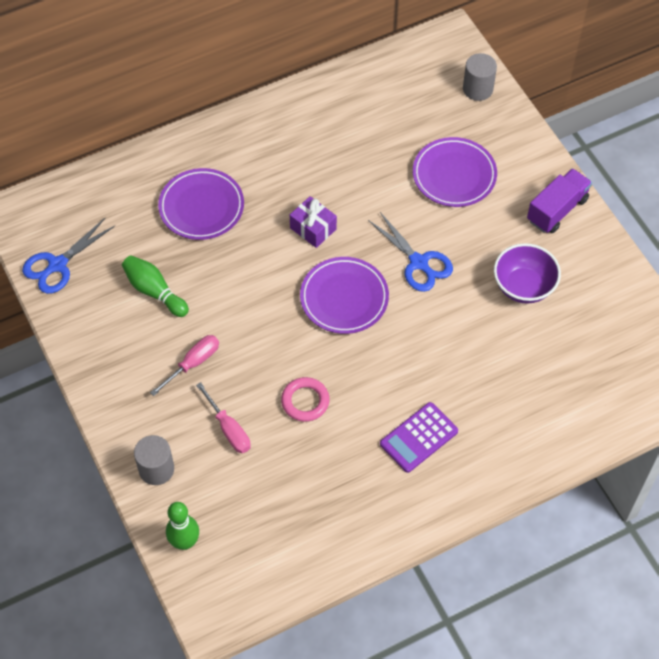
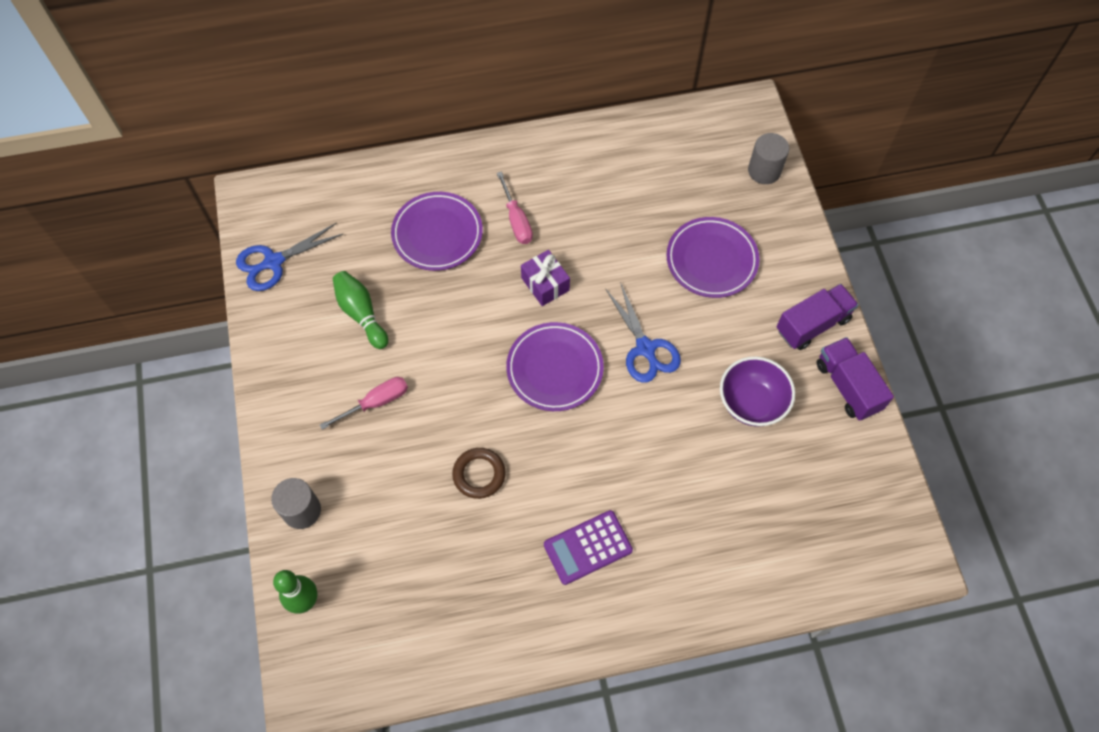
camera: 15 degrees right, 5 degrees up
(229, 429) = (390, 485): pink screwdriver -> pink screwdriver (516, 220)
(305, 401) = (479, 474): pink ring -> brown ring
(601, 254) = (847, 386): none -> purple truck

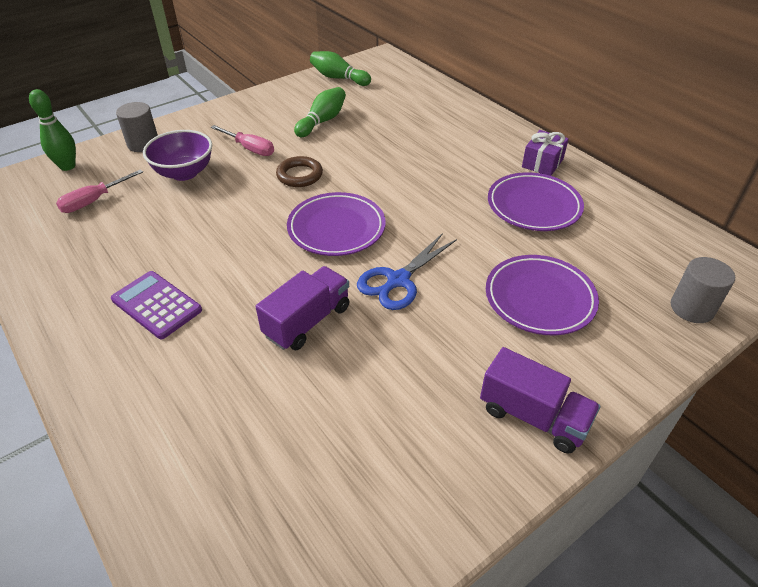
camera: 65 degrees right, 20 degrees down
(273, 262) = (338, 78): blue scissors -> green bowling pin
(437, 234) = (419, 133): purple plate -> purple plate (533, 206)
(479, 474) = (208, 216): brown ring -> brown ring (299, 175)
(516, 220) = (467, 165): pink screwdriver -> pink screwdriver (93, 201)
(545, 284) = (418, 198): purple gift -> purple gift (542, 163)
(751, 403) = (387, 387): purple bowl -> purple bowl (184, 173)
(847, 386) = (473, 484): purple truck -> purple truck (307, 321)

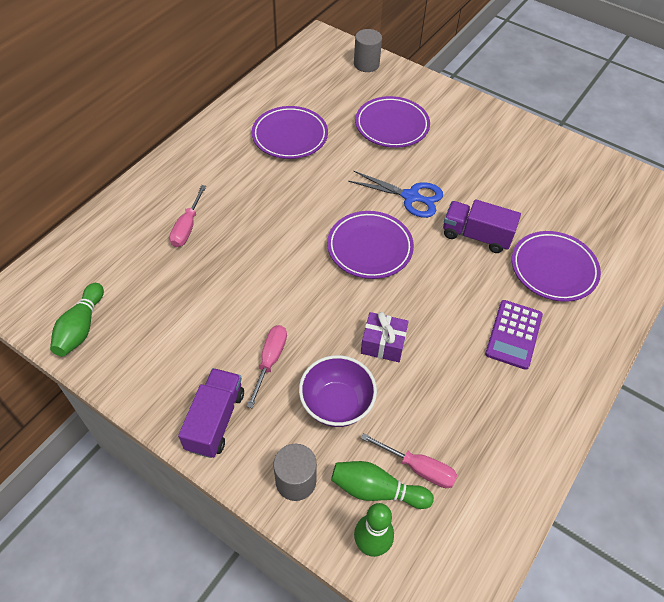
camera: 110 degrees left, 10 degrees up
(212, 381) = (553, 269): none -> purple plate
(299, 175) = (303, 299): brown ring -> none
(322, 121) = (193, 312): green bowling pin -> green bowling pin (376, 490)
(417, 128) = (187, 227): none -> pink screwdriver
(533, 416) = (485, 121): purple truck -> purple truck (215, 420)
(542, 163) = (225, 136): purple gift -> purple gift (383, 344)

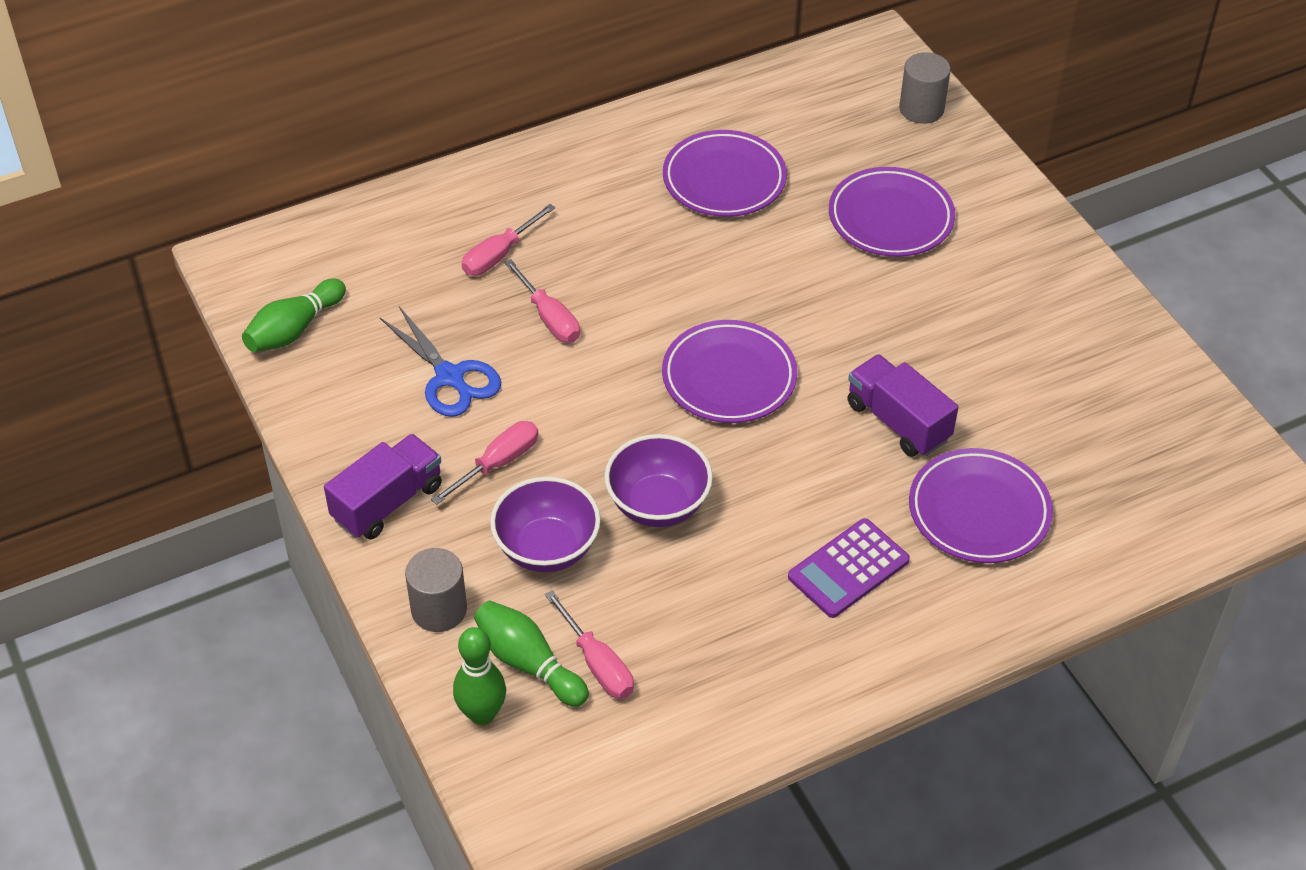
camera: 30 degrees right, 5 degrees down
(242, 254) = (549, 318): none -> pink screwdriver
(383, 344) = (658, 505): purple gift -> purple bowl
(410, 197) = (841, 331): blue scissors -> blue scissors (449, 377)

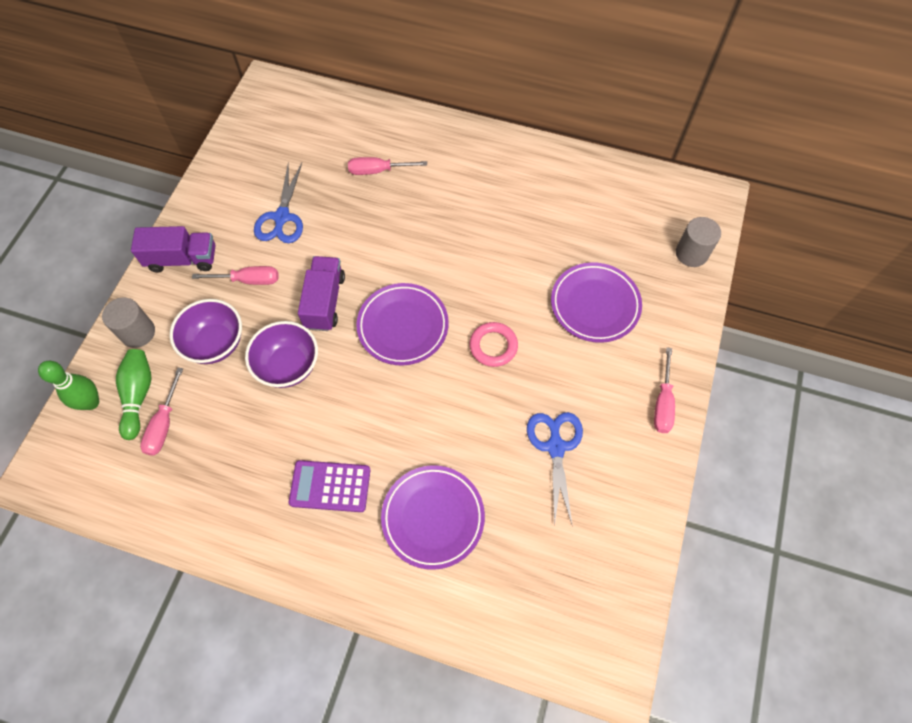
camera: 45 degrees right, 15 degrees up
(294, 329) = (249, 139): green bowling pin -> none
(549, 318) = (360, 222): pink screwdriver -> pink screwdriver (662, 403)
(724, 180) = (533, 214): purple plate -> none
(842, 326) = (493, 346): none -> pink ring
(898, 422) = (455, 426): purple truck -> purple truck (325, 301)
(1010, 364) = (555, 447): none -> blue scissors

